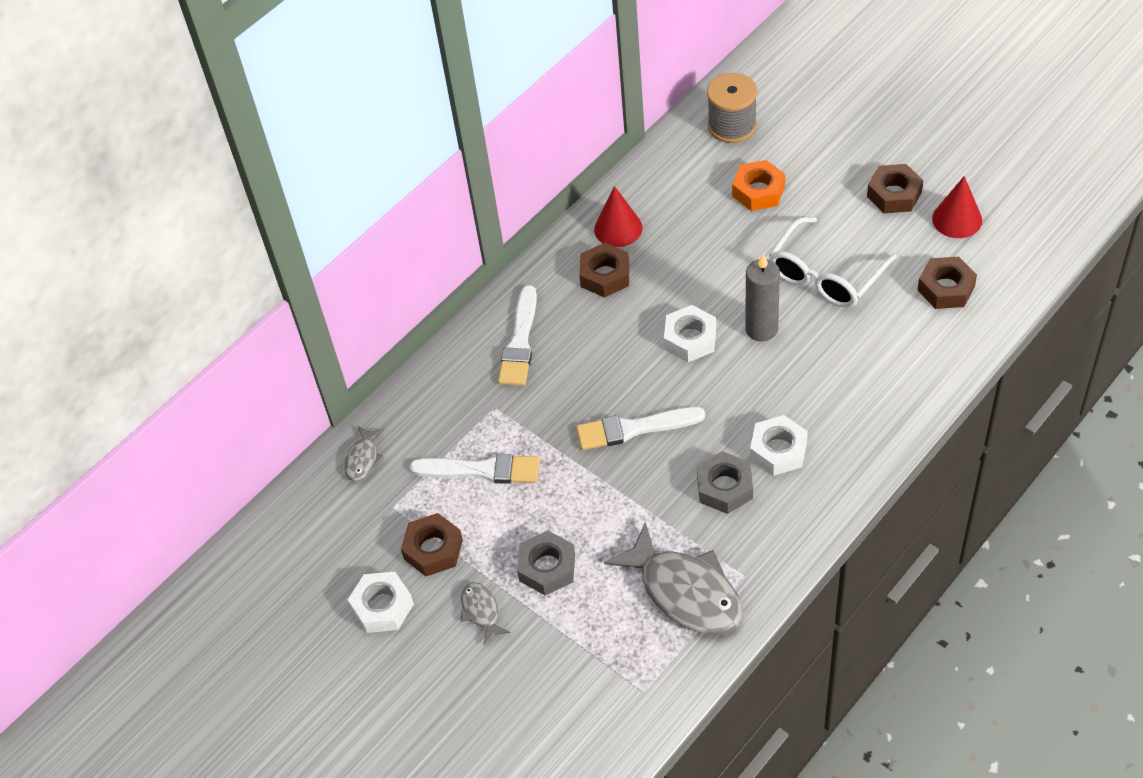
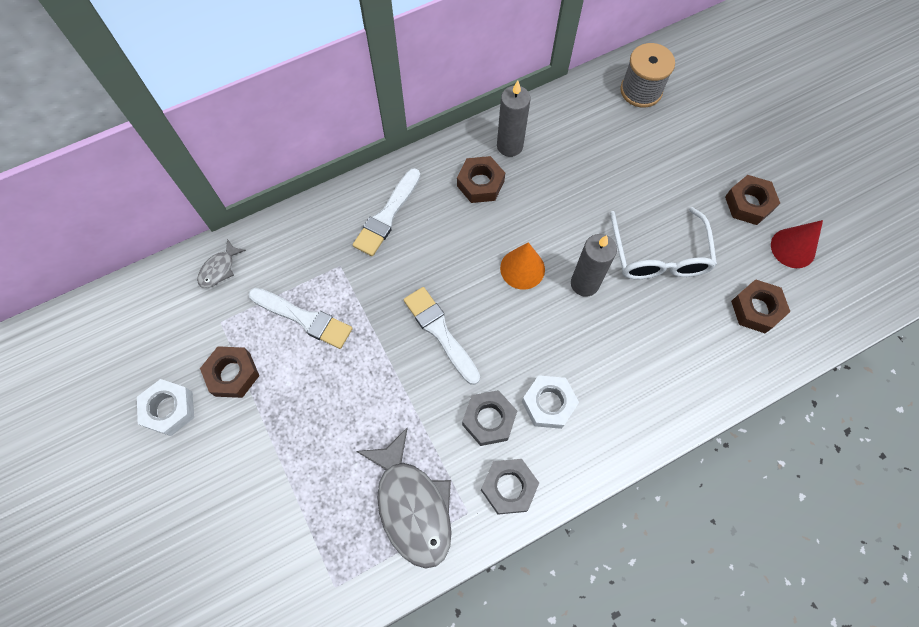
camera: 15 degrees right, 15 degrees up
(481, 611) = (242, 448): grey fish -> none
(547, 567) = (312, 431): grey nut -> grey nut (509, 487)
(618, 228) = (509, 146): red cone -> grey candle
(634, 428) = (440, 332): white brush -> white brush turned 45 degrees clockwise
(690, 339) = (522, 268): white nut -> orange cone
(758, 191) = (637, 157): orange nut -> none
(825, 275) = (659, 255): white glasses -> white glasses turned 60 degrees counterclockwise

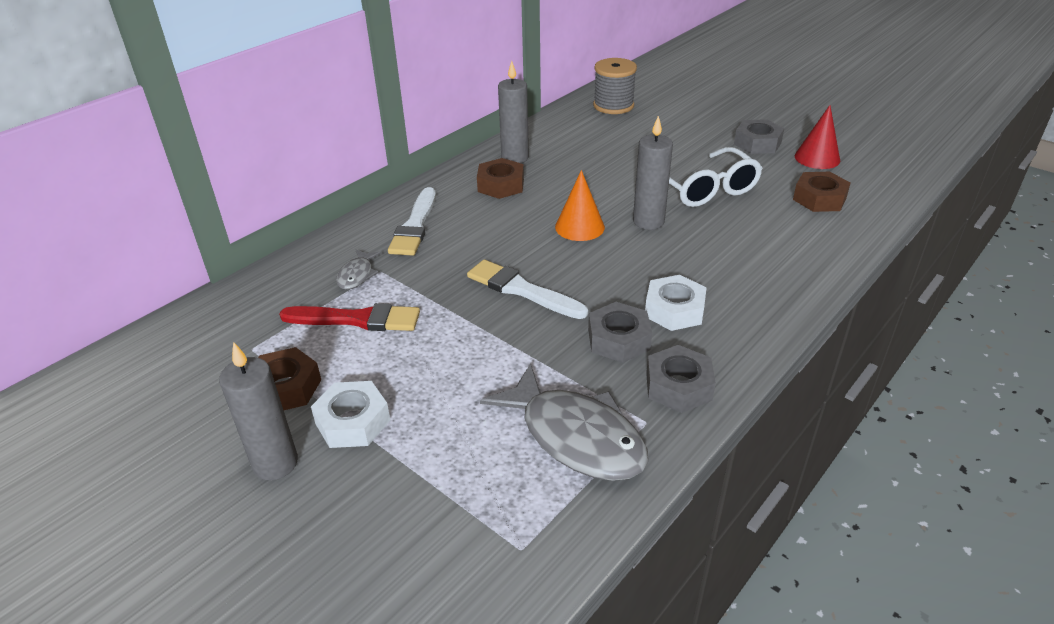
camera: 20 degrees left, 30 degrees down
(169, 409) = (208, 443): white nut -> white nut (353, 422)
(207, 446) = (275, 463): none -> grey candle
(219, 269) = (233, 308): grey fish -> grey fish (357, 275)
(304, 318) = (357, 319): white brush -> red brush
(748, 204) = (757, 143): brown nut -> grey nut

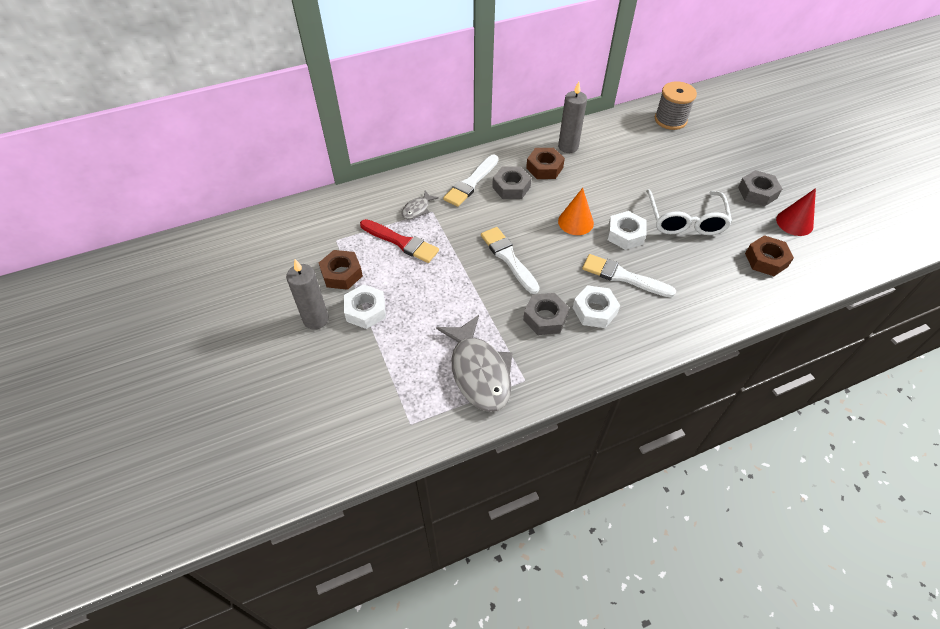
camera: 25 degrees right, 15 degrees up
(648, 221) = (625, 234): grey candle -> white nut
(678, 386) = (560, 365): grey nut -> grey nut (511, 187)
(680, 263) = (623, 276): none -> white brush

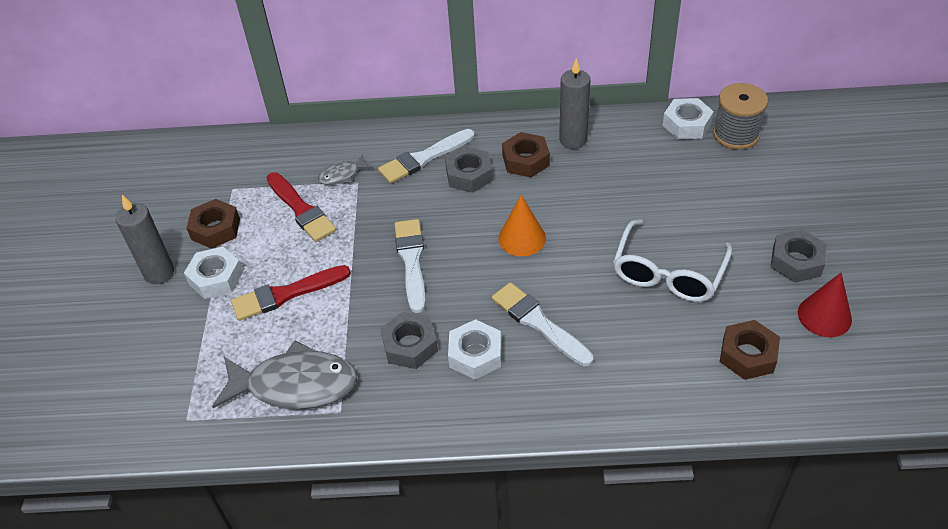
camera: 25 degrees right, 5 degrees down
(429, 307) = (286, 294): none -> red brush
(479, 371) = (295, 385): grey fish -> grey fish turned 90 degrees counterclockwise
(625, 234) = (575, 270): white nut -> white nut (687, 124)

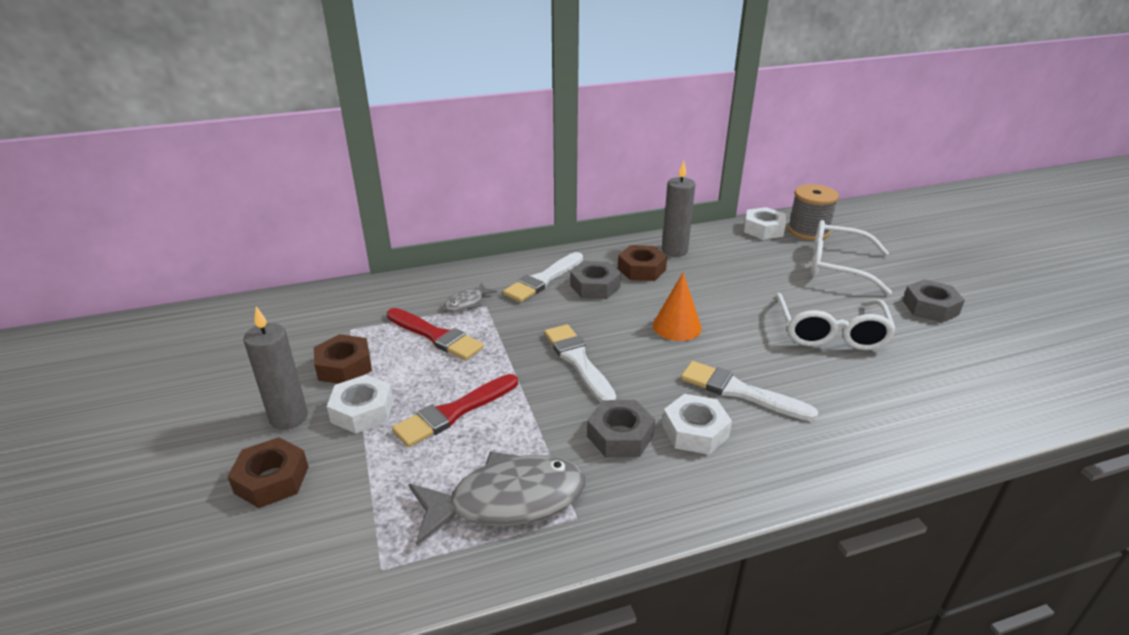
camera: 20 degrees left, 15 degrees down
(733, 190) = (836, 266): none -> white glasses
(748, 355) = (952, 383): brown nut -> brown nut (272, 480)
(824, 316) = (988, 342): red cone -> none

